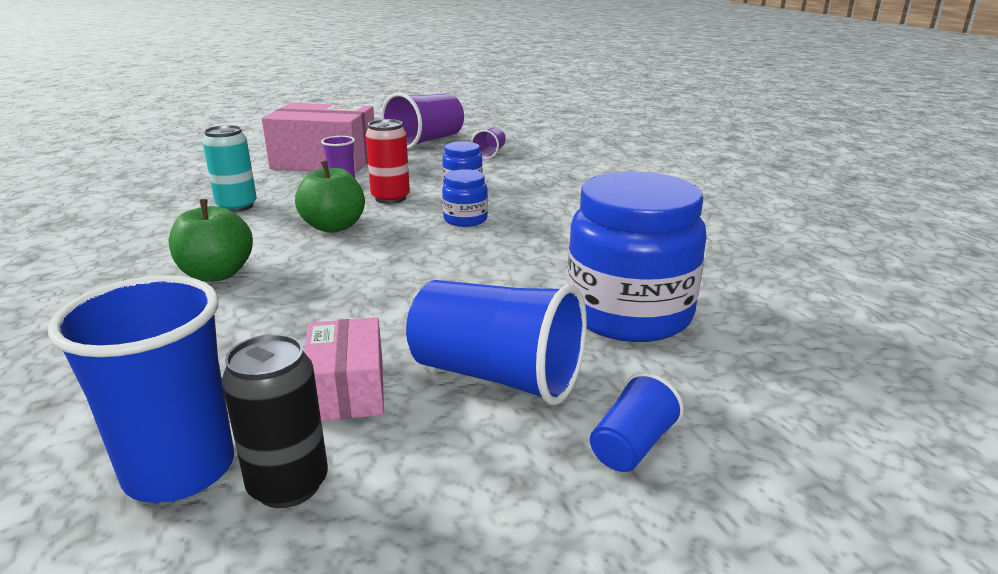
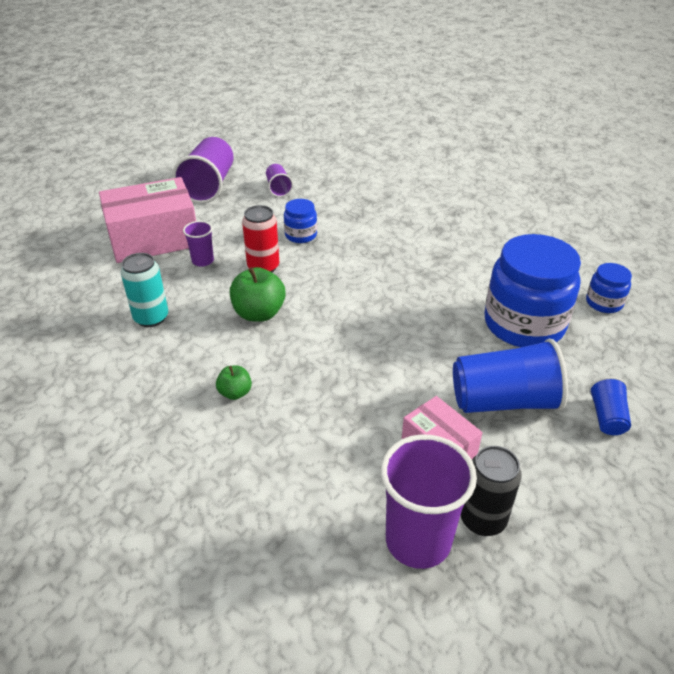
camera: 30 degrees left, 15 degrees up
(180, 470) = (418, 540): blue cup -> purple cup
(217, 274) = (235, 393): green apple -> green apple, size x0.56
(465, 219) = (343, 272): blue jar -> blue jar (604, 303)

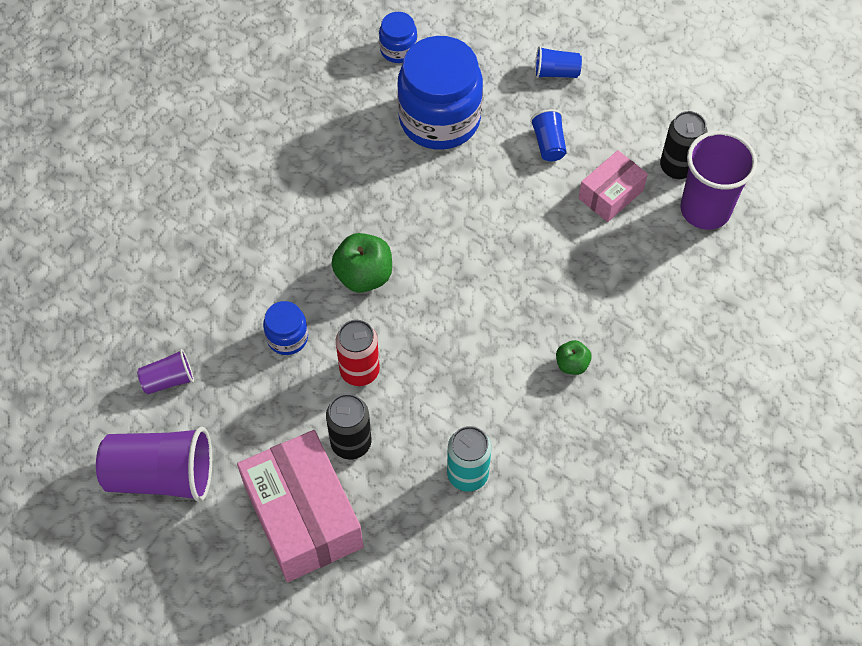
camera: 95 degrees left, 20 degrees up
(203, 261) = (351, 443): purple cup -> black can
(259, 313) = (447, 362): green apple -> green apple (364, 275)
(503, 401) = (548, 144): blue cup -> blue cup, size x0.51

